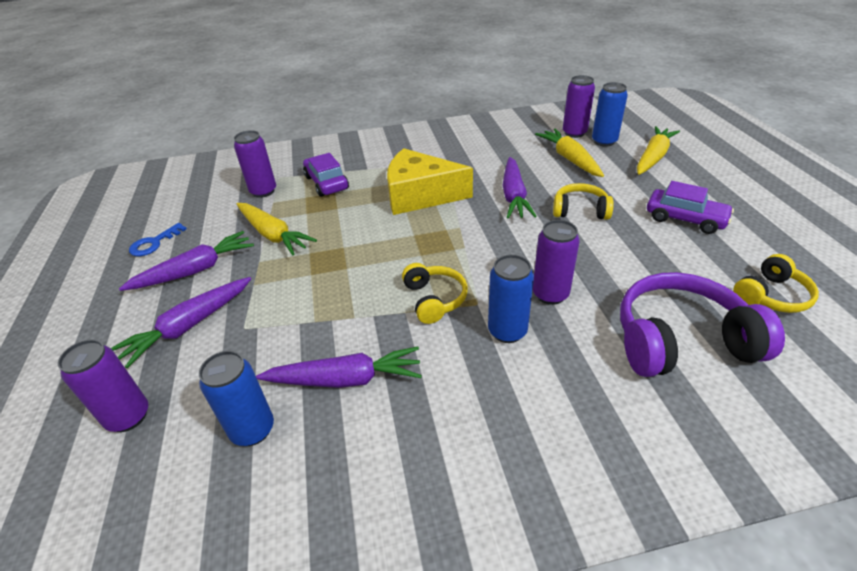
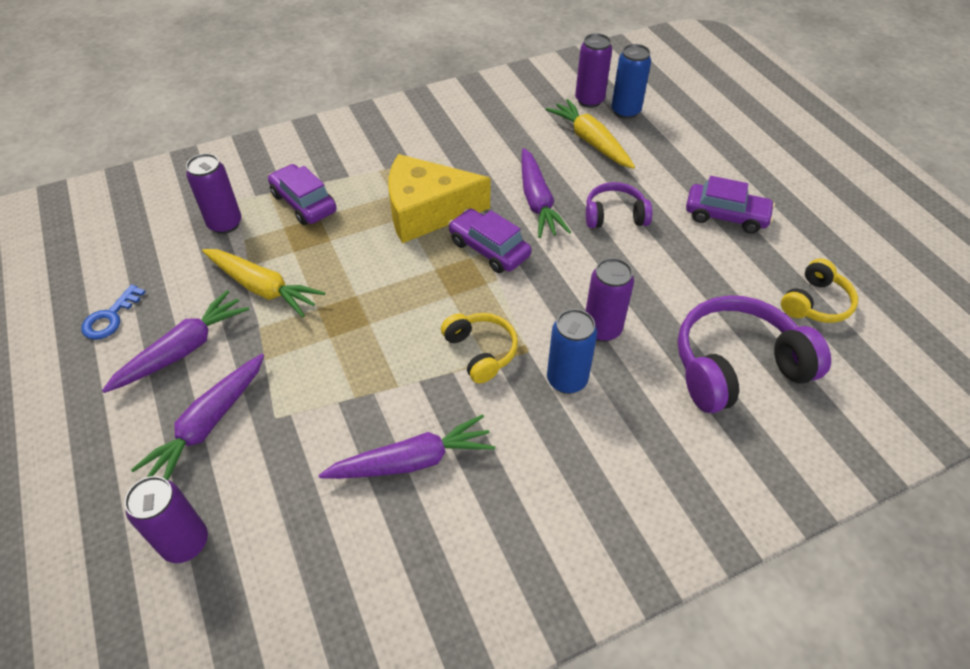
camera: 15 degrees left, 10 degrees up
(252, 430) = (332, 533): blue can -> none
(463, 225) = (489, 249): none -> purple car
(580, 210) = (614, 215): yellow headphones -> purple headphones
(653, 157) = (683, 132): yellow carrot -> none

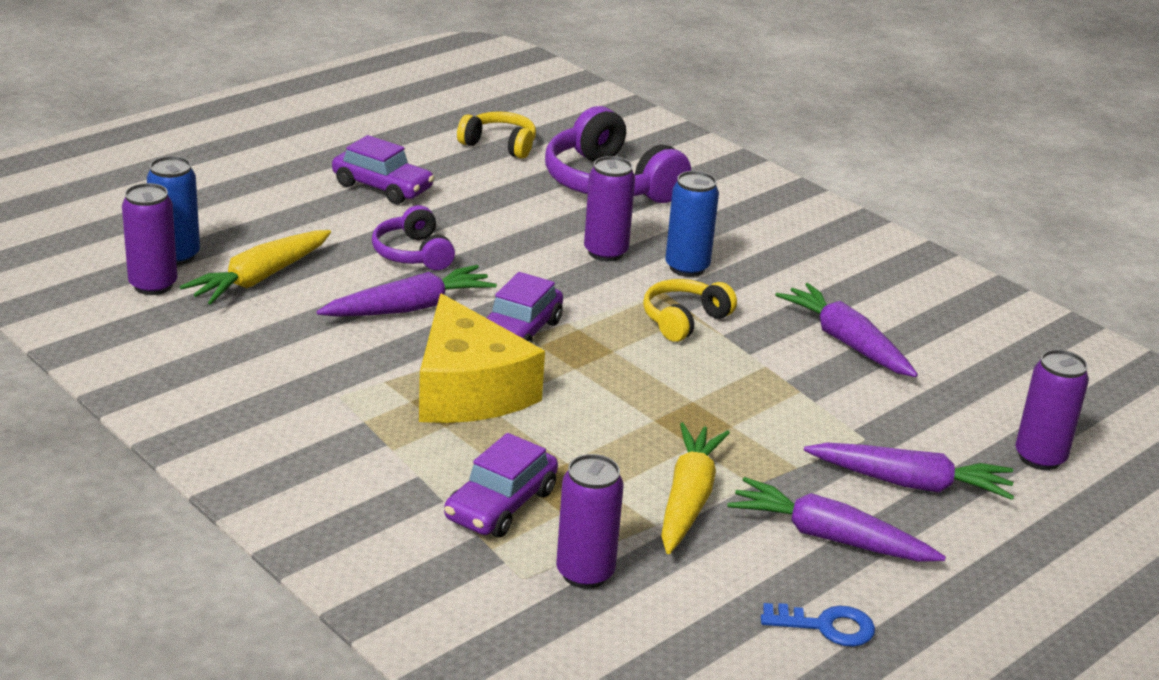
camera: 110 degrees left, 20 degrees down
(726, 216) = (382, 187): purple car -> purple car turned 120 degrees clockwise

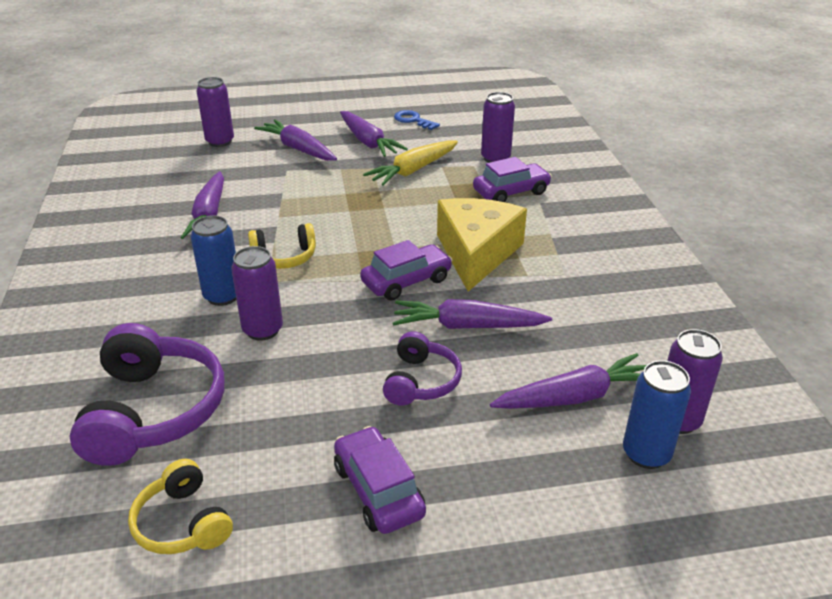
camera: 145 degrees left, 5 degrees up
(260, 278) = (574, 397): yellow carrot -> purple carrot

